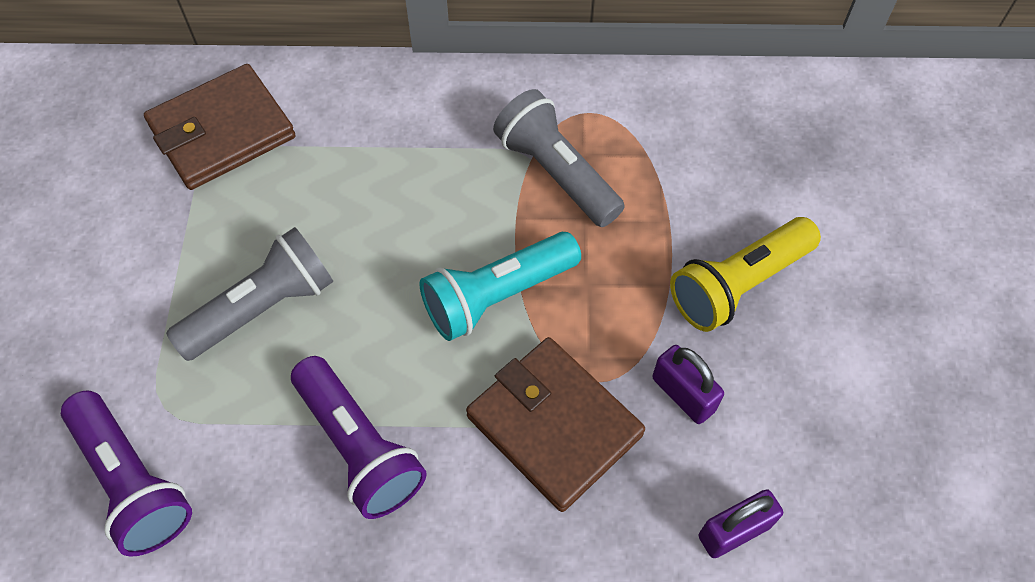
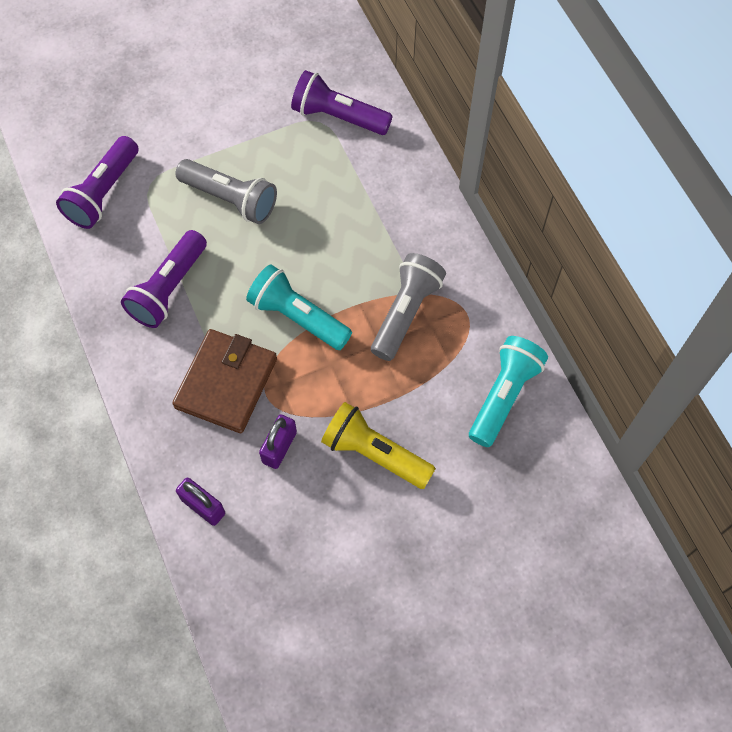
camera: 65 degrees right, 5 degrees up
(222, 132) = (338, 116): brown wallet -> purple flashlight
(718, 121) = (504, 395): none -> turquoise flashlight

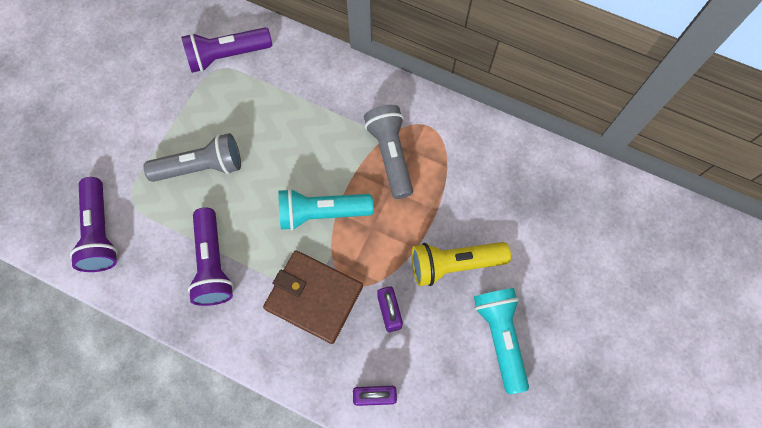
camera: 40 degrees left, 5 degrees up
(226, 383) = (314, 297): brown wallet -> brown wallet turned 45 degrees counterclockwise
(504, 395) = (499, 161): turquoise flashlight -> turquoise flashlight (500, 336)

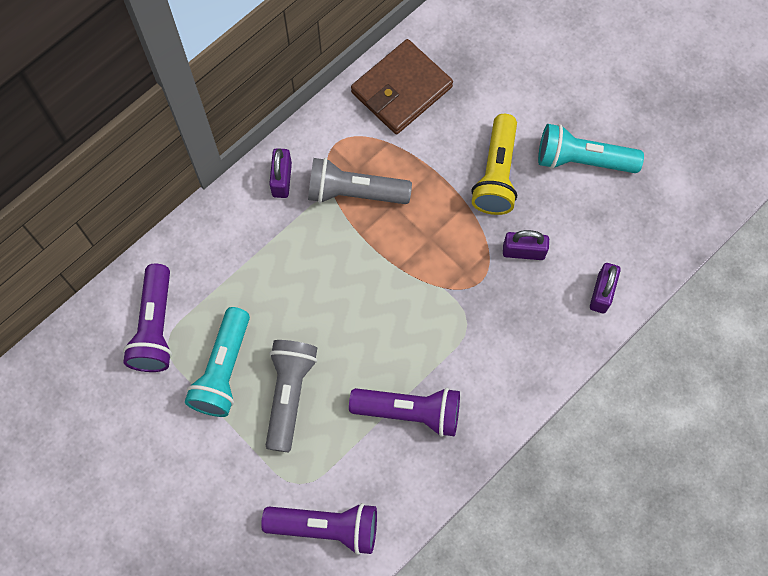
camera: 70 degrees left, 0 degrees up
(314, 297) = (483, 319): brown wallet -> brown wallet (401, 90)
(322, 213) = (394, 283): turquoise flashlight -> turquoise flashlight (223, 370)
(380, 98) = (282, 179): none -> purple padlock

